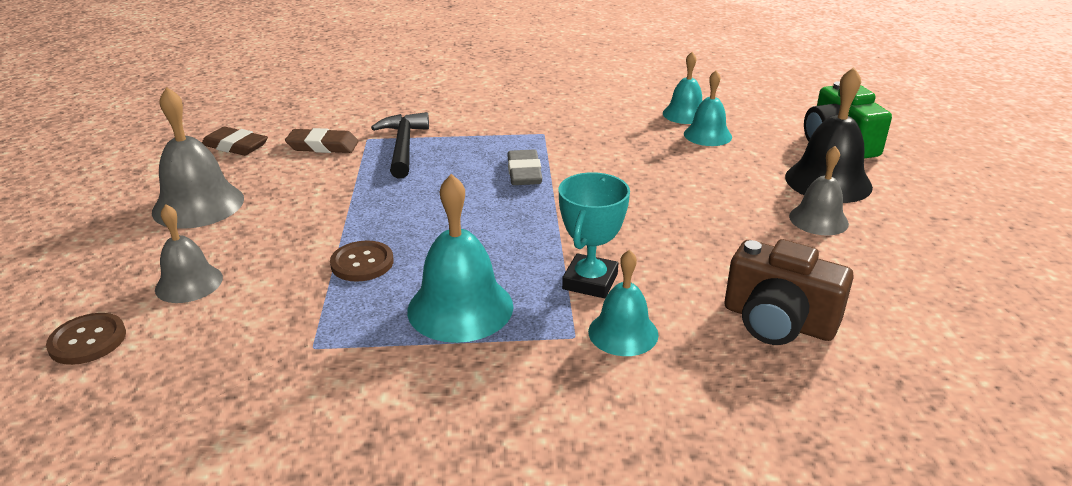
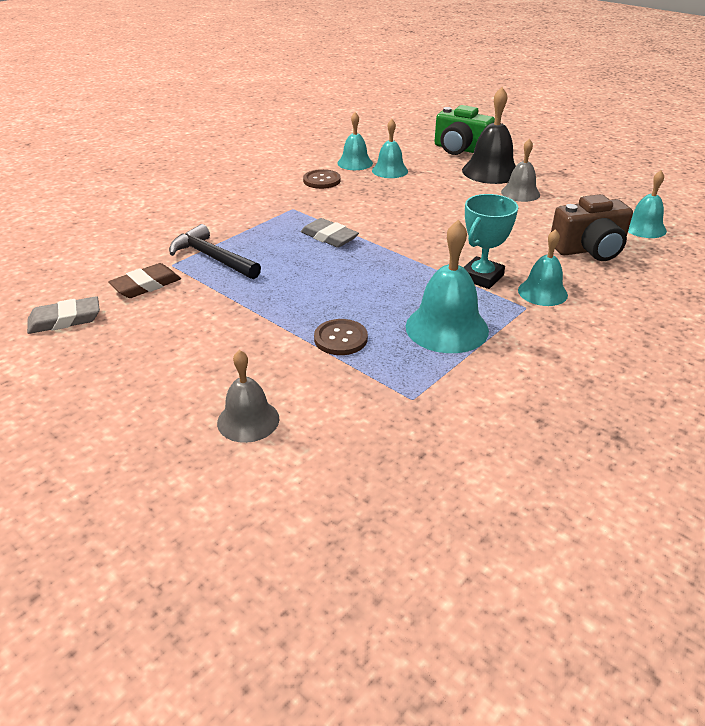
camera: 45 degrees left, 5 degrees up
(87, 340) = (255, 499): brown button -> brown button (321, 180)
(198, 205) = (132, 373): grey bell -> none
(235, 146) = (65, 320): brown eraser -> grey eraser
(590, 281) = (481, 277): turquoise trophy -> turquoise trophy turned 60 degrees clockwise
(916, 338) = (644, 228): none -> turquoise bell

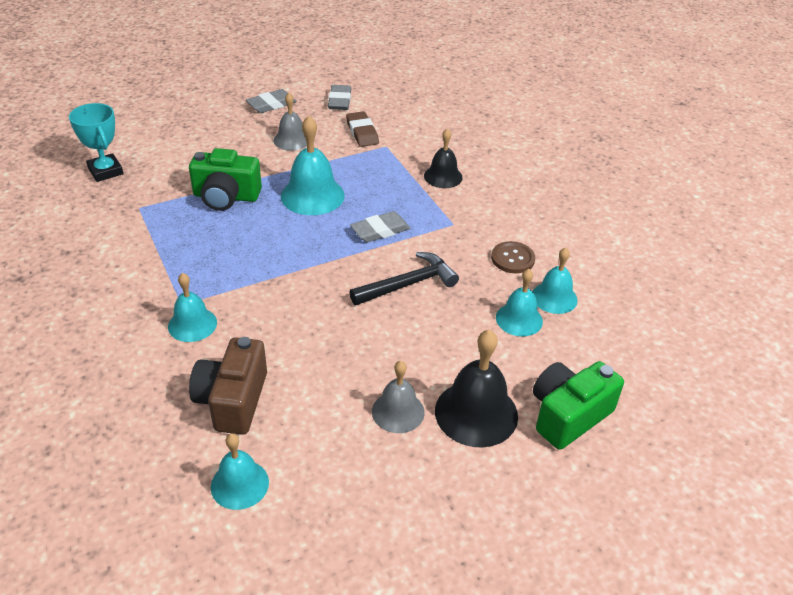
camera: 110 degrees right, 5 degrees up
(91, 374) = (271, 104): none -> grey eraser
(212, 257) = (384, 165): black hammer -> black hammer (408, 284)
(217, 224) = (443, 176): none -> black bell
(248, 420) = (181, 146): grey bell -> grey bell (292, 140)
(340, 339) = (226, 197): brown button -> green camera
(447, 328) = (194, 249): turquoise bell -> turquoise bell (312, 195)
(481, 277) = (245, 297): turquoise trophy -> turquoise trophy (106, 171)

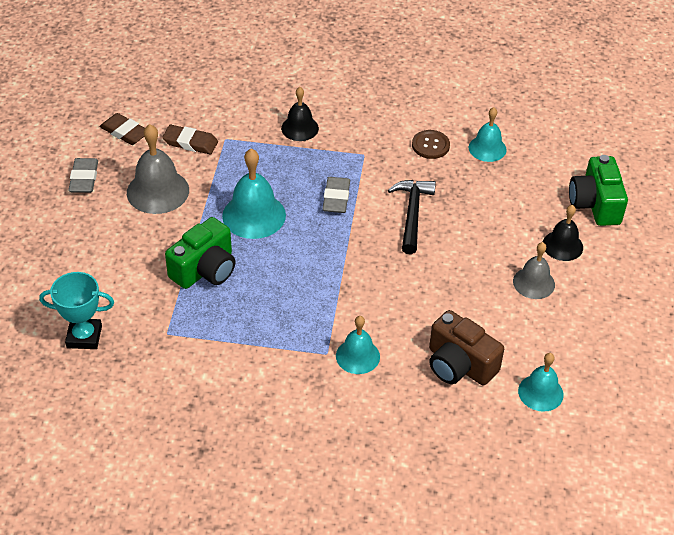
camera: 55 degrees left, 5 degrees up
(292, 140) = (158, 191): grey bell -> grey bell, size x1.58
(339, 101) = (125, 132): grey eraser -> brown eraser
(476, 413) = (562, 245): black bell -> black bell, size x0.63
(519, 319) = (494, 177): turquoise bell -> none

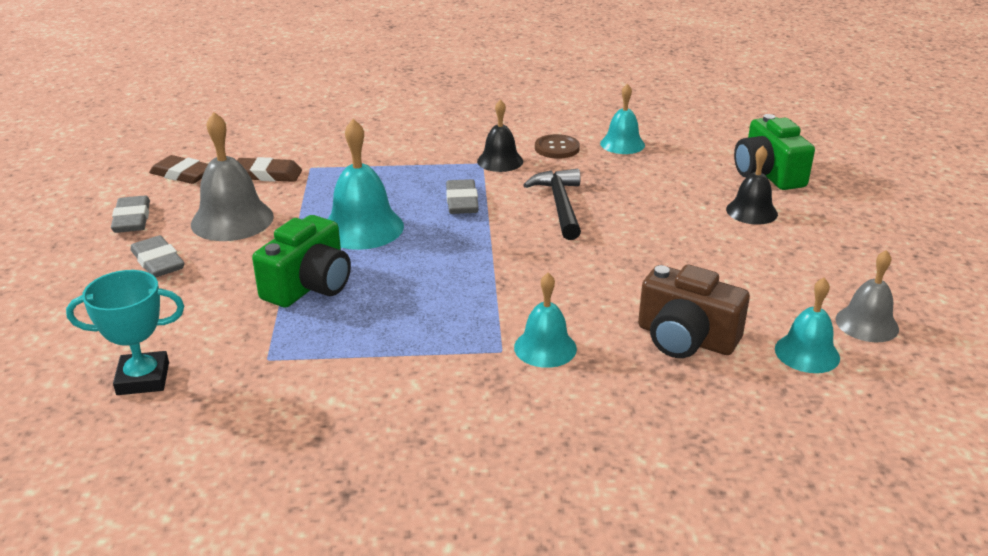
camera: 10 degrees left, 15 degrees down
(100, 227) = (158, 262): none -> grey eraser
(300, 128) = (398, 150): black bell -> black bell (500, 161)
(533, 283) = (736, 247): grey bell -> grey bell (867, 324)

